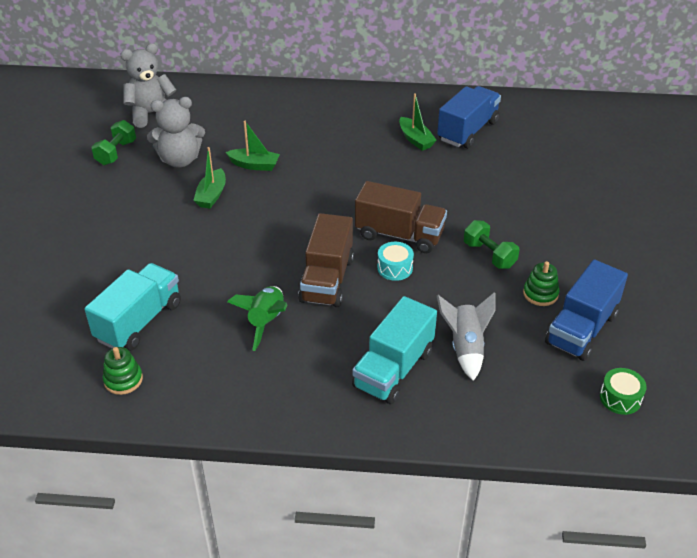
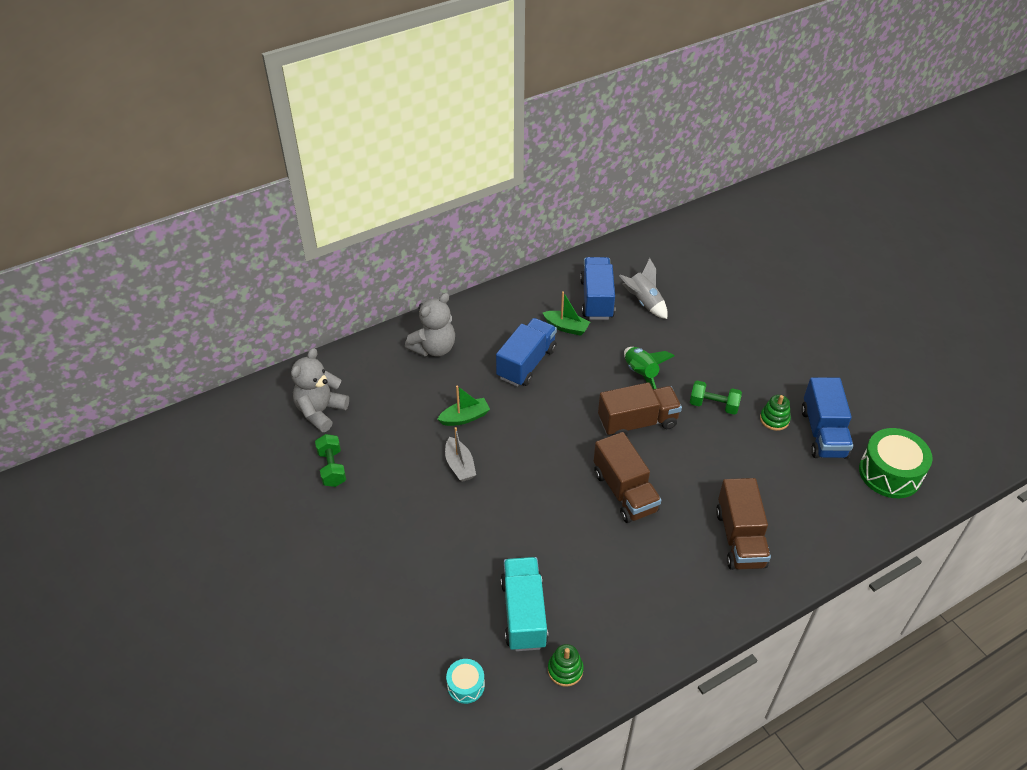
camera: 35 degrees left, 5 degrees up
(180, 160) = (396, 445): grey teddy bear -> grey teddy bear (434, 348)
(211, 195) = (460, 465): green boat -> grey boat
(266, 322) = (618, 554): green rocket -> green rocket (641, 374)
(350, 150) = (526, 363): none -> blue truck
(393, 369) = (740, 538): turquoise truck -> brown truck
(395, 268) = (661, 453): turquoise drum -> turquoise drum (466, 685)
(465, 347) = (768, 492): grey rocket -> grey rocket (644, 302)
(620, 398) = (890, 473): green drum -> green drum, size x1.91

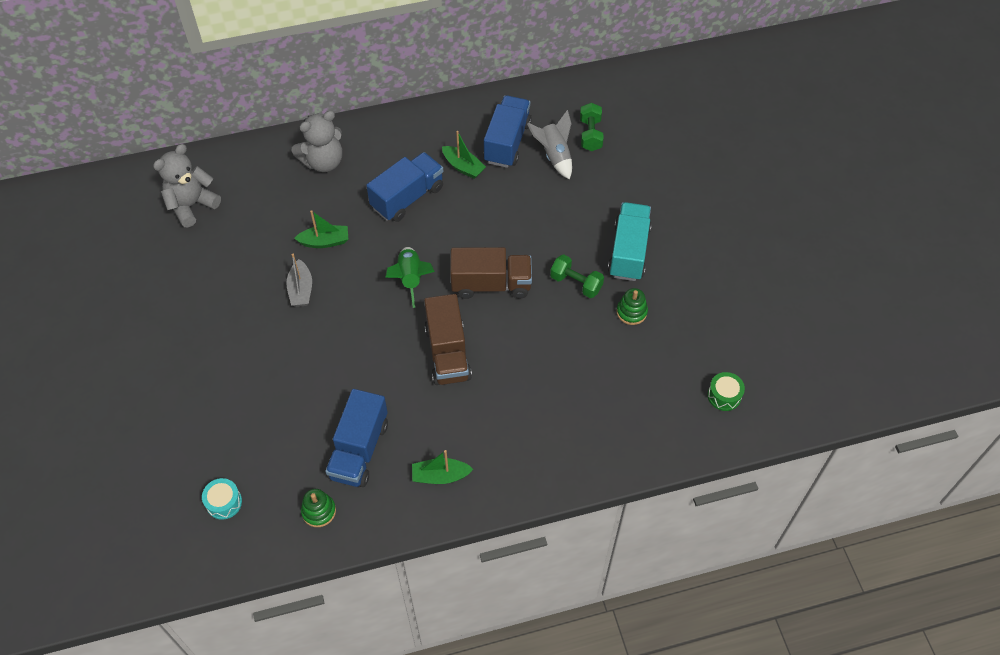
camera: 15 degrees right, 10 degrees up
(332, 468) = (181, 265): green dumbbell -> green dumbbell (590, 135)
(524, 613) = (303, 449): turquoise truck -> turquoise truck (628, 252)
(641, 374) = (517, 234): green rocket -> green rocket (410, 279)
(668, 606) = (440, 476): none -> green boat
(740, 538) = (539, 426): brown truck -> none
(823, 433) = (675, 338): blue truck -> blue truck (359, 450)
(890, 473) = (724, 396): green drum -> green drum, size x0.52

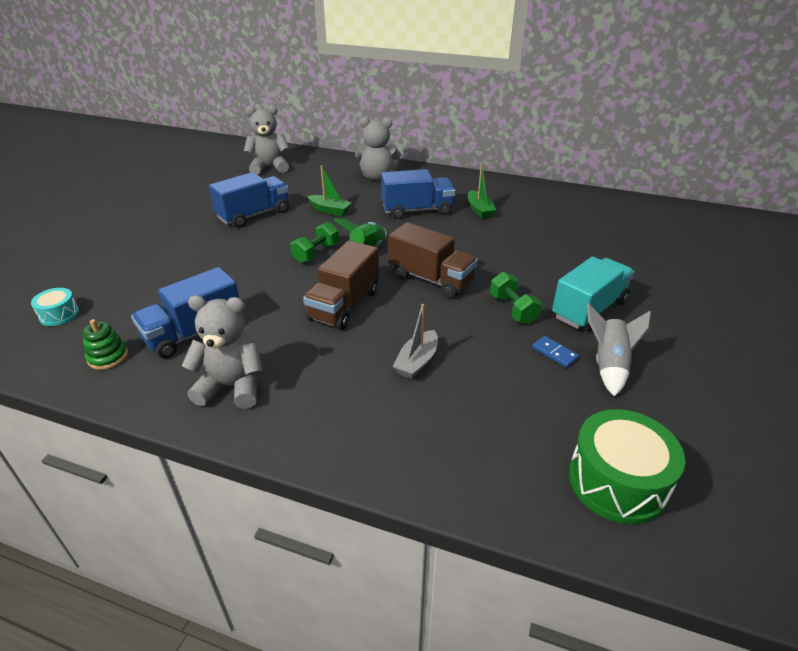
camera: 35 degrees right, 20 degrees down
(301, 290) = (281, 226): grey boat -> grey boat (417, 362)
(440, 476) = (232, 386): green boat -> grey teddy bear
(507, 142) = (530, 210): blue truck -> blue truck (254, 215)
(554, 156) = (566, 229): grey rocket -> grey rocket (609, 365)
(590, 135) = (612, 228): green dumbbell -> green dumbbell (316, 253)
(631, 312) = (554, 353): green stacking toy -> blue domino
(724, 396) = (617, 481): green drum -> green drum, size x1.91

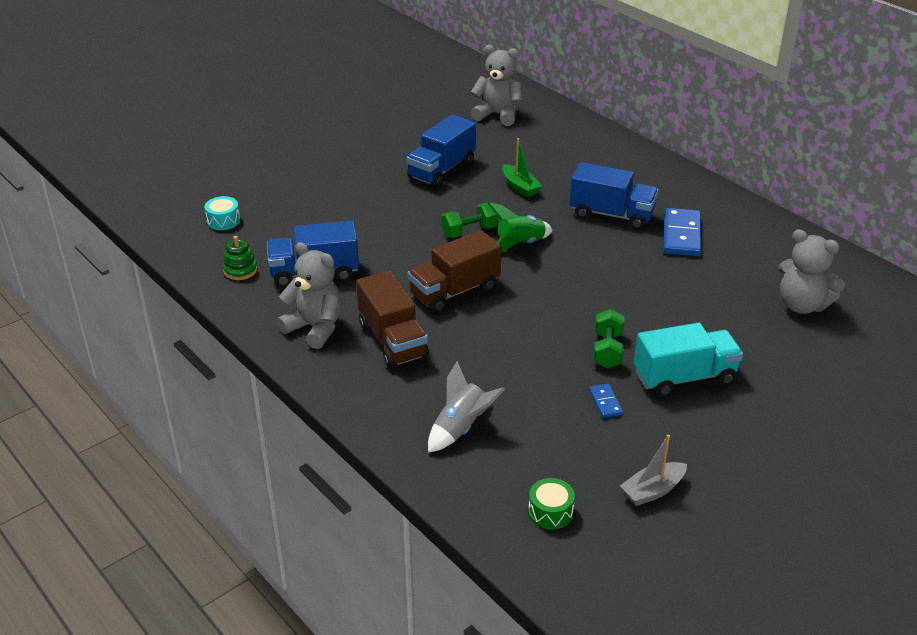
camera: 30 degrees right, 0 degrees up
(254, 215) = (441, 170): blue truck -> blue truck turned 135 degrees clockwise
(377, 176) = (605, 159): grey teddy bear -> grey teddy bear (802, 305)
(417, 362) = (475, 363): grey boat -> grey boat (652, 491)
(431, 279) = (556, 294): brown truck -> brown truck (392, 340)
(479, 210) = (681, 235): green boat -> blue domino
(609, 365) = (645, 431): grey rocket -> grey rocket (461, 428)
(617, 481) = (550, 512): green drum -> green drum, size x0.52

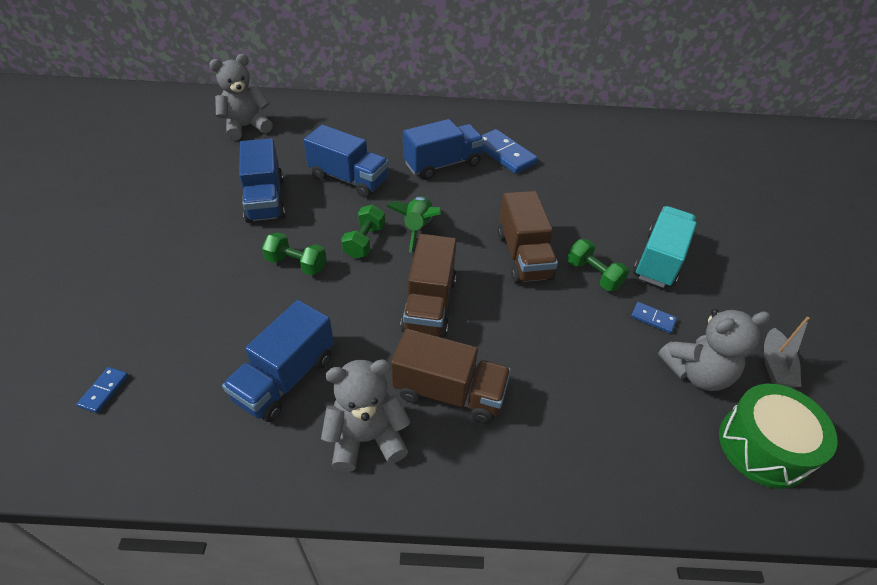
camera: 50 degrees left, 10 degrees up
(223, 221) = (104, 391): turquoise drum -> blue domino
(240, 270) = (202, 435): green stacking toy -> none
(405, 219) = (296, 264): none -> green dumbbell
(461, 428) = (613, 430): grey rocket -> none
(520, 187) = (349, 179): green boat -> blue truck
(550, 512) = (763, 446): green drum -> green drum, size x1.91
(572, 306) = (523, 256): none -> brown truck
(802, 305) = (632, 162): grey teddy bear -> grey teddy bear (696, 372)

